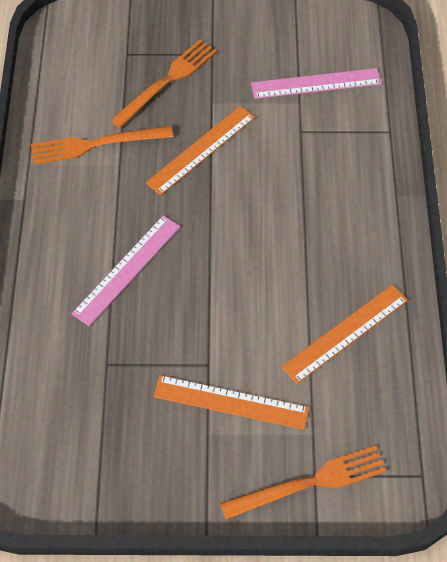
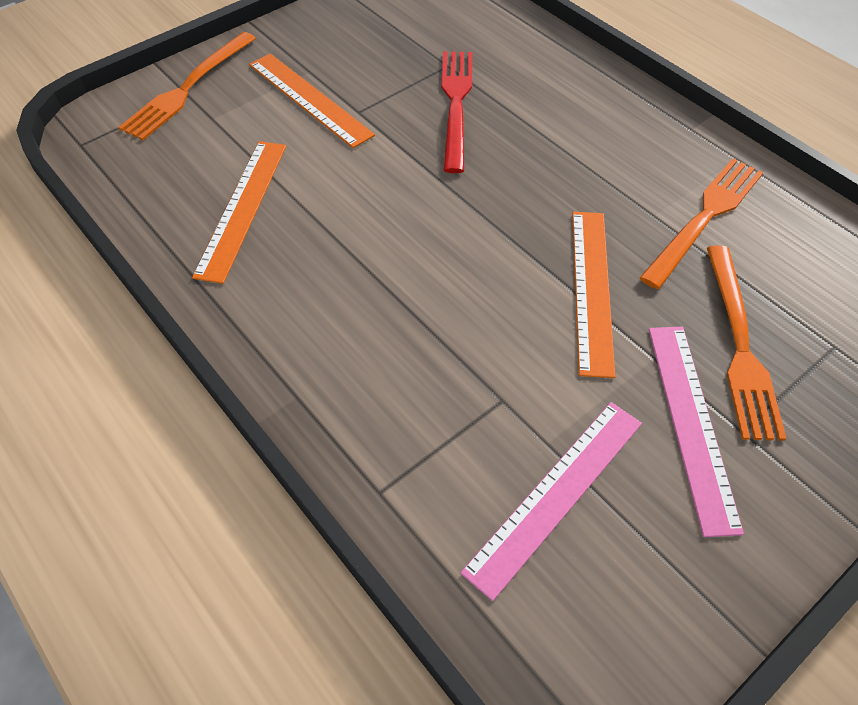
camera: 140 degrees right, 5 degrees down
(127, 269) = (518, 133): pink ruler -> pink ruler (691, 423)
(139, 322) = (456, 104): none -> red fork
(231, 402) = (309, 99): orange ruler -> orange ruler turned 75 degrees clockwise

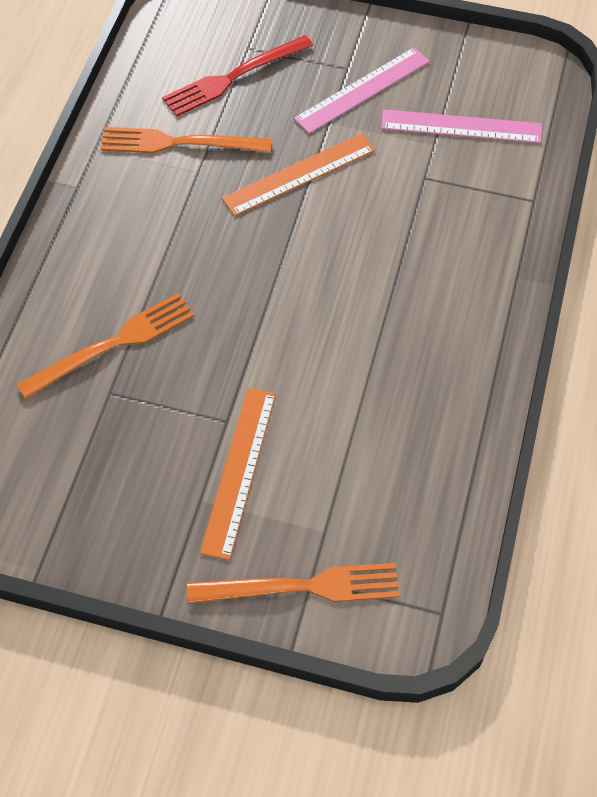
camera: 125 degrees left, 5 degrees up
(242, 208) = (402, 423): orange ruler -> none
(456, 104) = (162, 354): red fork -> red fork (234, 77)
(739, 345) = (285, 89): orange fork -> orange fork (113, 344)

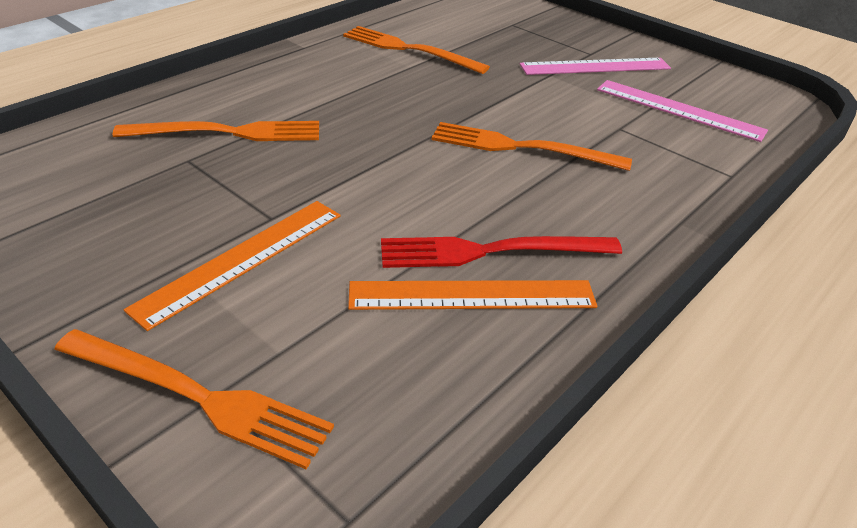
camera: 25 degrees right, 20 degrees down
(234, 77) = (487, 33): red fork -> red fork (491, 251)
(299, 174) = (497, 92): orange ruler -> orange ruler (472, 295)
(361, 244) = (521, 147): none -> orange fork

